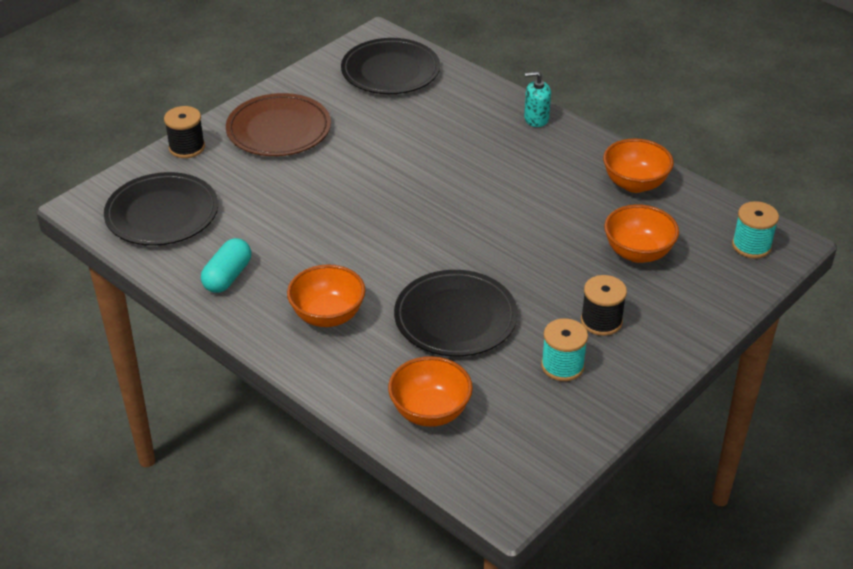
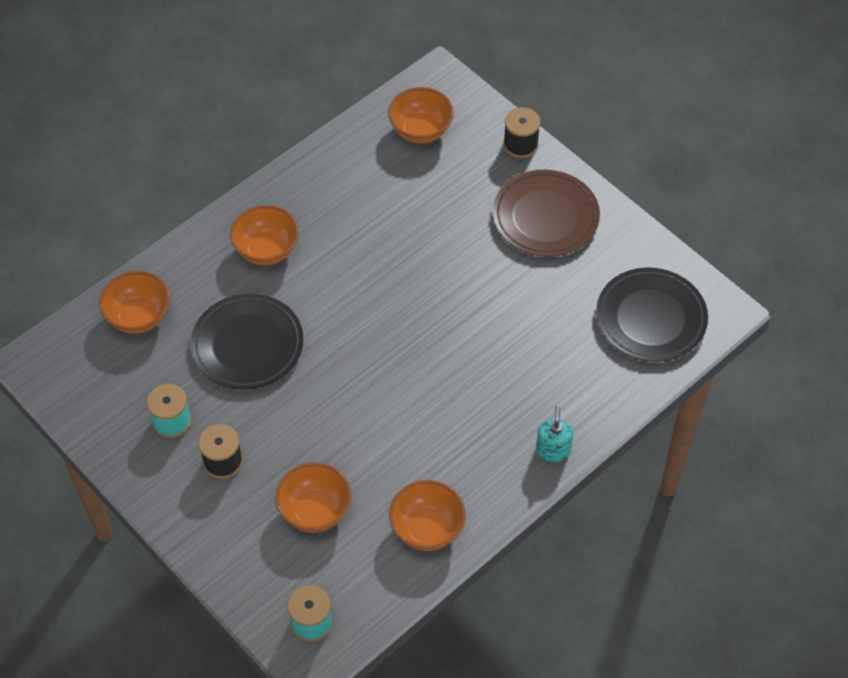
camera: 95 degrees right, 15 degrees up
(162, 214) = (421, 130): black plate -> orange bowl
(227, 276) = (328, 179): turquoise capsule -> none

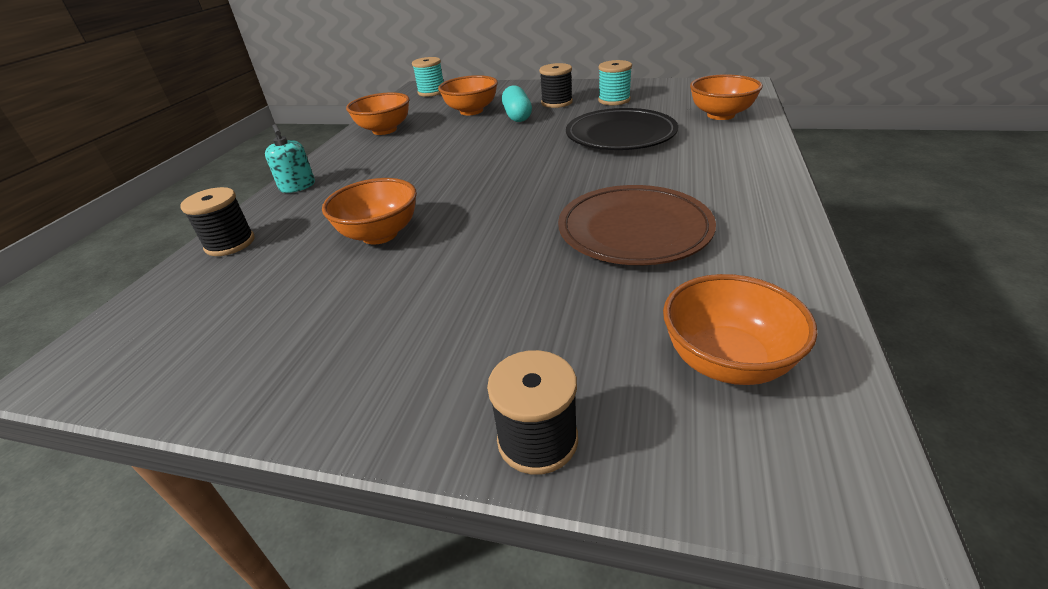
camera: 150 degrees right, 20 degrees down
(266, 250) = (700, 175): orange bowl -> orange bowl (380, 234)
(285, 458) = (517, 116): none -> turquoise capsule
(545, 217) = (410, 348): brown plate -> brown plate (634, 230)
(623, 386) = (230, 243): none -> black spool
(651, 318) = (196, 310): black plate -> none

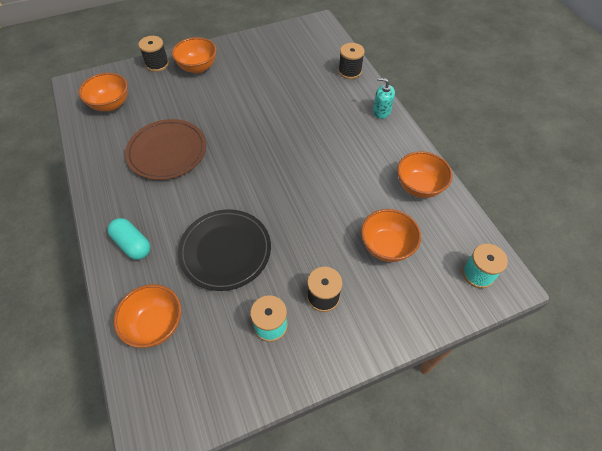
camera: 140 degrees right, 20 degrees up
(380, 234) = (287, 102): orange bowl -> orange bowl (198, 67)
(517, 116) = (335, 253): turquoise capsule -> turquoise capsule (132, 244)

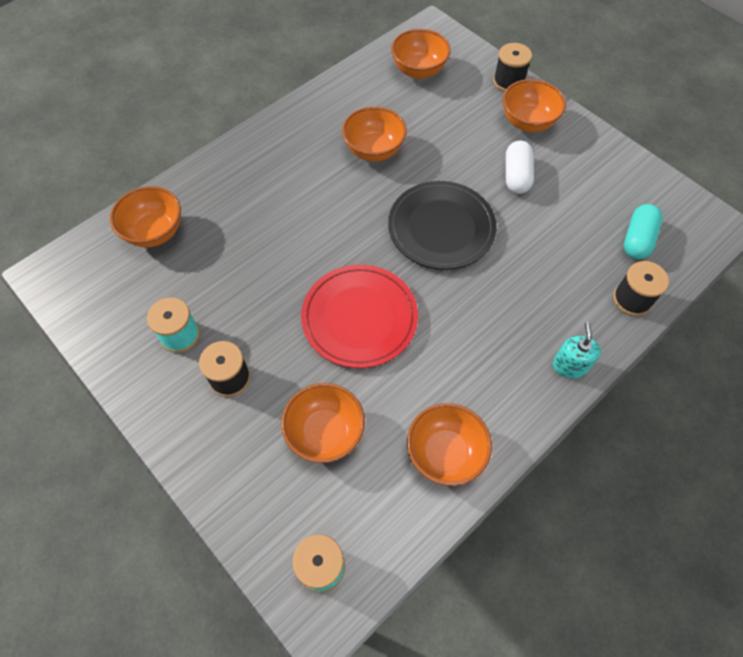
camera: 70 degrees right, 5 degrees up
(132, 244) = (239, 174): turquoise capsule -> turquoise capsule (637, 239)
(167, 152) = (374, 150): brown plate -> orange bowl
(225, 251) = (259, 259): black plate -> black plate (441, 228)
(237, 87) = (516, 176): none -> white capsule
(306, 202) = (359, 318): none -> red plate

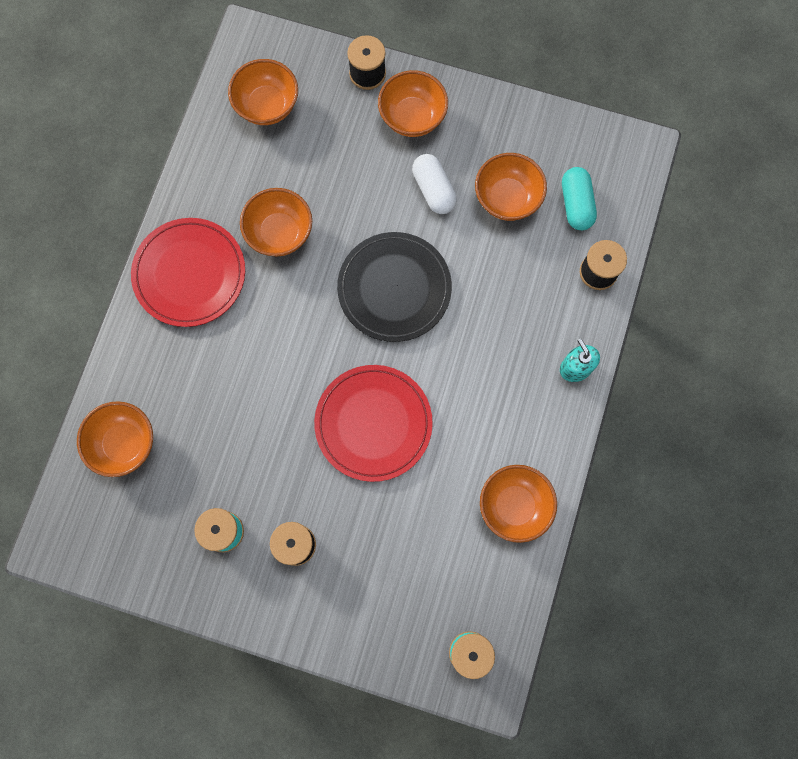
camera: 30 degrees left, 15 degrees up
(287, 146) = (190, 274): none -> red plate
(325, 433) = (407, 545): orange bowl -> orange bowl (507, 198)

